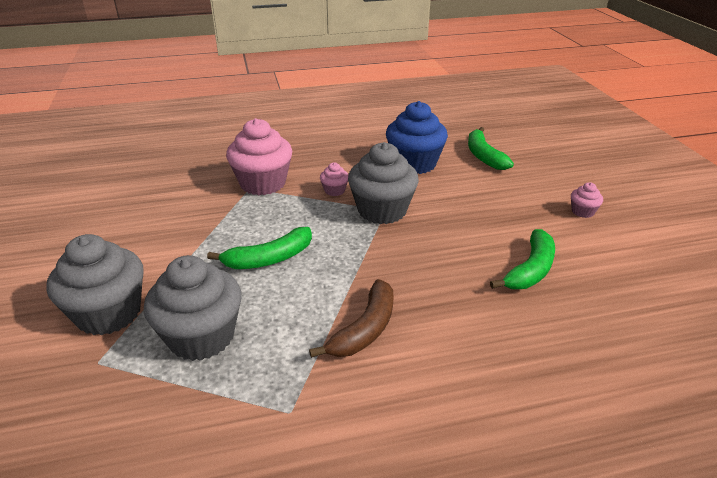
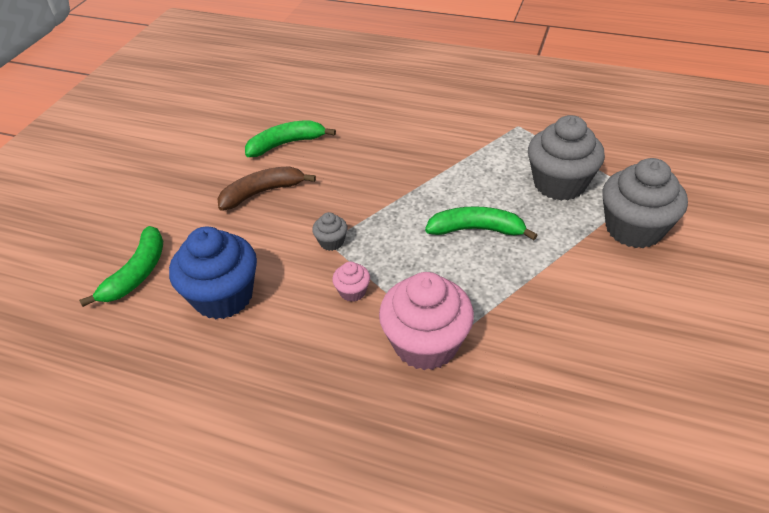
camera: 145 degrees left, 10 degrees up
(365, 329) = (441, 149): brown banana -> brown banana (262, 192)
(382, 210) = (331, 242): grey cupcake -> grey cupcake, size x0.45
(582, 212) = (172, 170): pink cupcake -> none

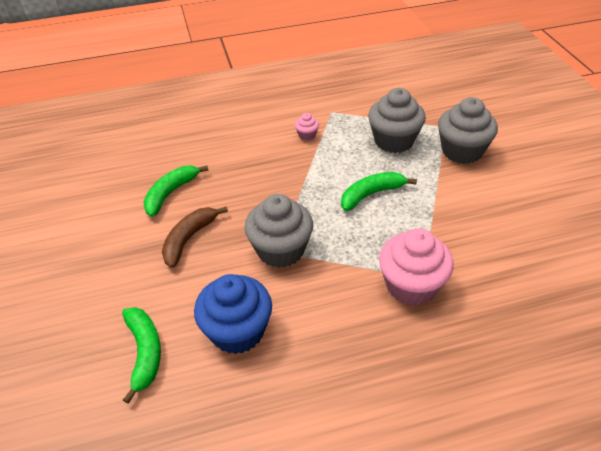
camera: 35 degrees left, 0 degrees up
(331, 242) = (280, 250): grey cupcake -> grey cupcake, size x2.23
(352, 291) = (330, 277): pink cupcake -> pink cupcake (307, 135)

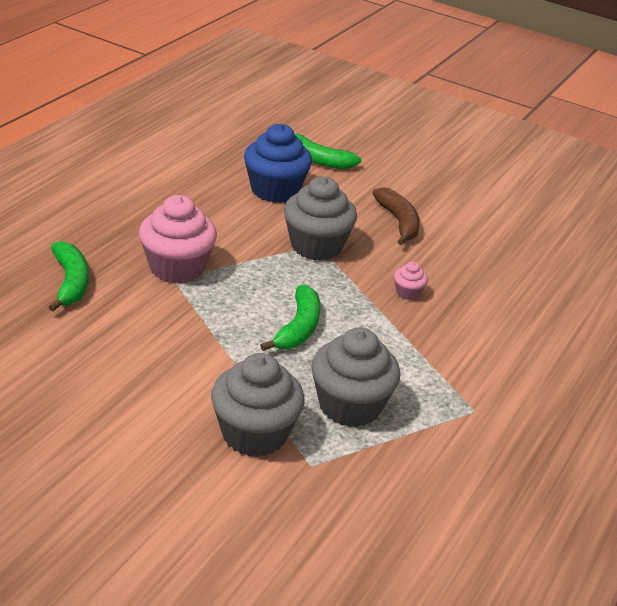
camera: 130 degrees right, 10 degrees down
(171, 193) = (474, 245): green banana -> green banana (70, 282)
(307, 135) = (452, 362): pink cupcake -> pink cupcake (407, 293)

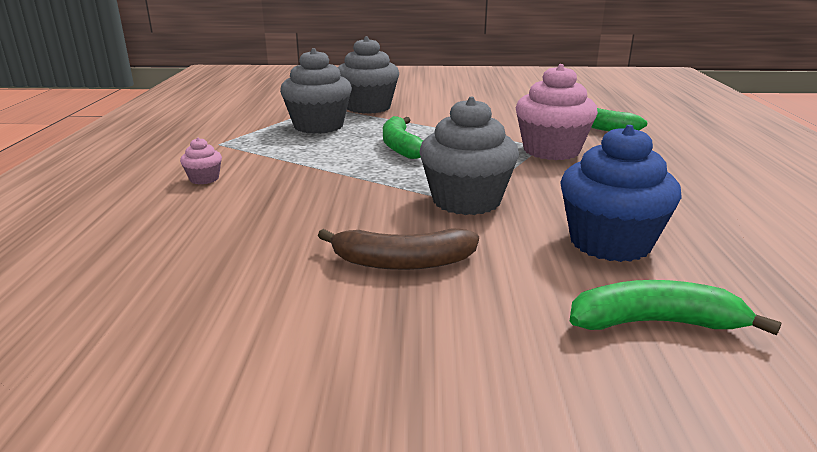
camera: 155 degrees right, 10 degrees down
(398, 222) = (402, 262): brown banana -> brown banana turned 45 degrees counterclockwise
(407, 293) = (324, 192): pink cupcake -> pink cupcake (204, 179)

